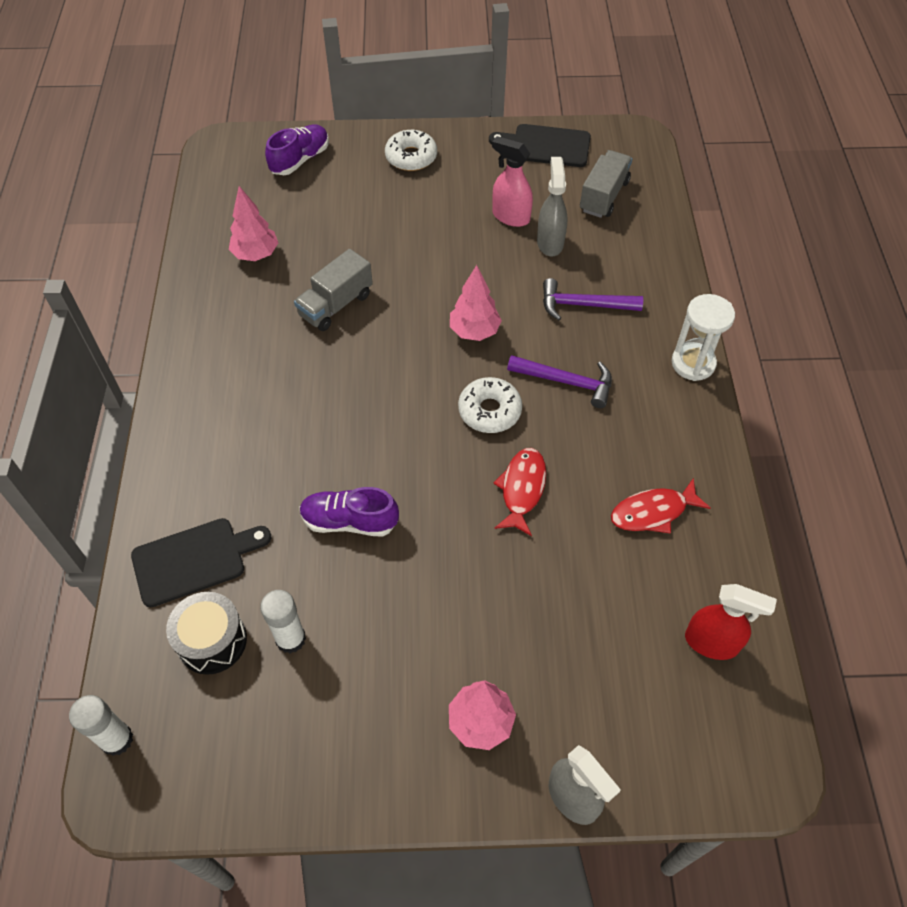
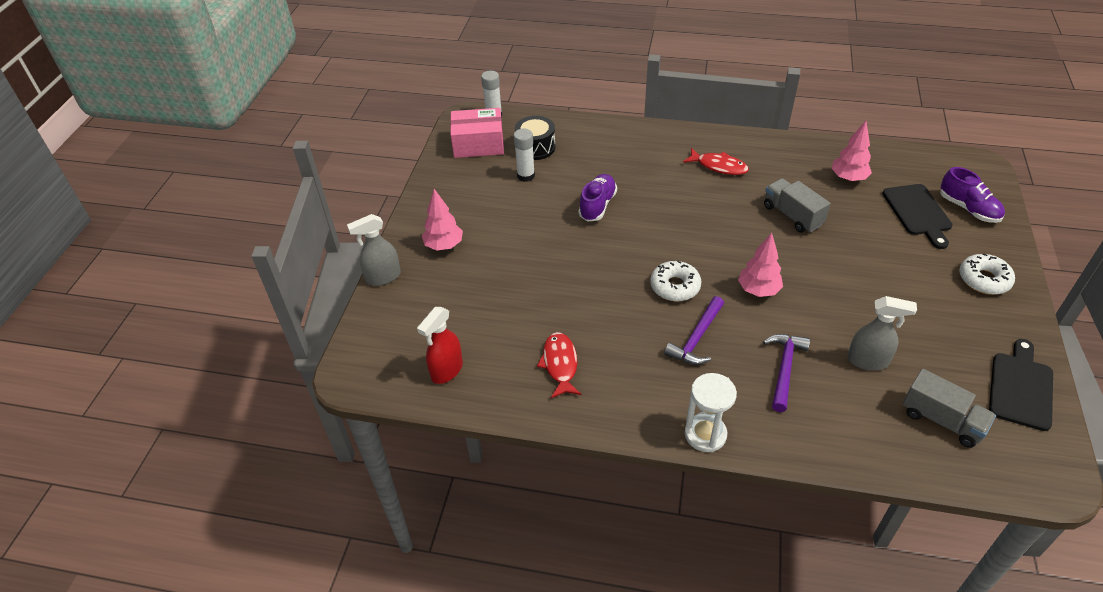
camera: 105 degrees right, 10 degrees down
(194, 560) = (588, 143): black cutting board -> black cutting board (917, 212)
(207, 744) = (478, 144): none -> pink box
(510, 217) = (903, 338): pink spray bottle -> none
(522, 489) = (600, 292): red fish -> red fish (718, 166)

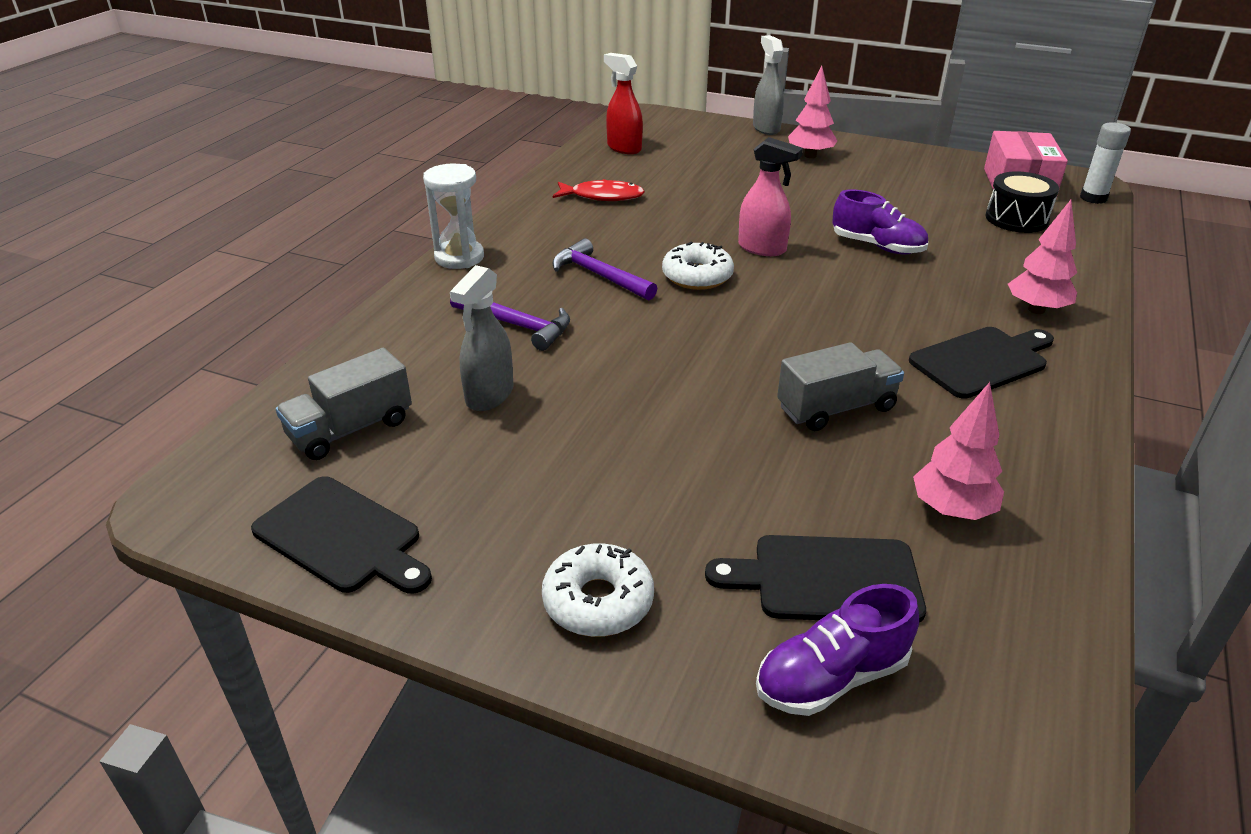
camera: 100 degrees right, 10 degrees down
(526, 176) = (946, 207): white glue stick -> none
(621, 258) = (762, 248): none -> pink spray bottle
(718, 166) = (982, 361): red fish -> black cutting board
(758, 290) = (666, 336): pink tree -> pink tree (1036, 309)

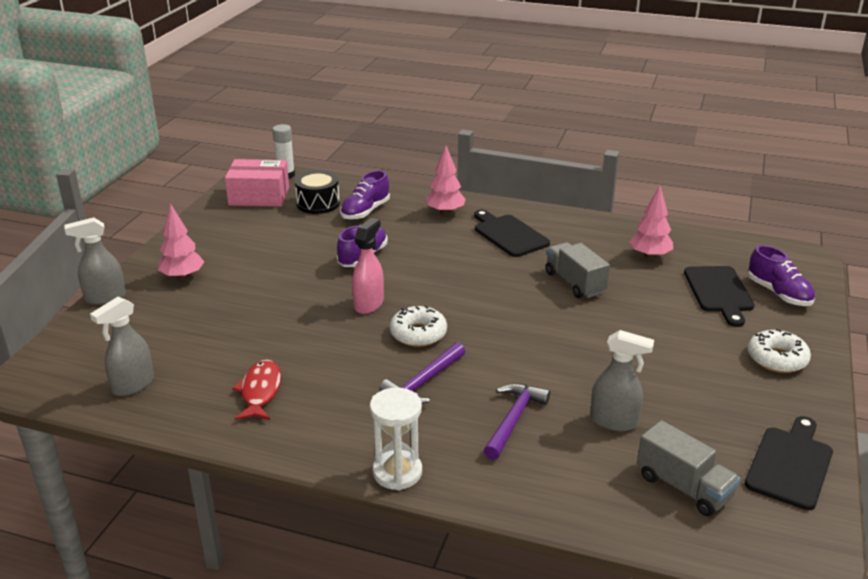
camera: 95 degrees left, 5 degrees down
(624, 148) = (133, 385): red spray bottle -> grey spray bottle
(1008, 249) = (365, 211): none -> purple shoe

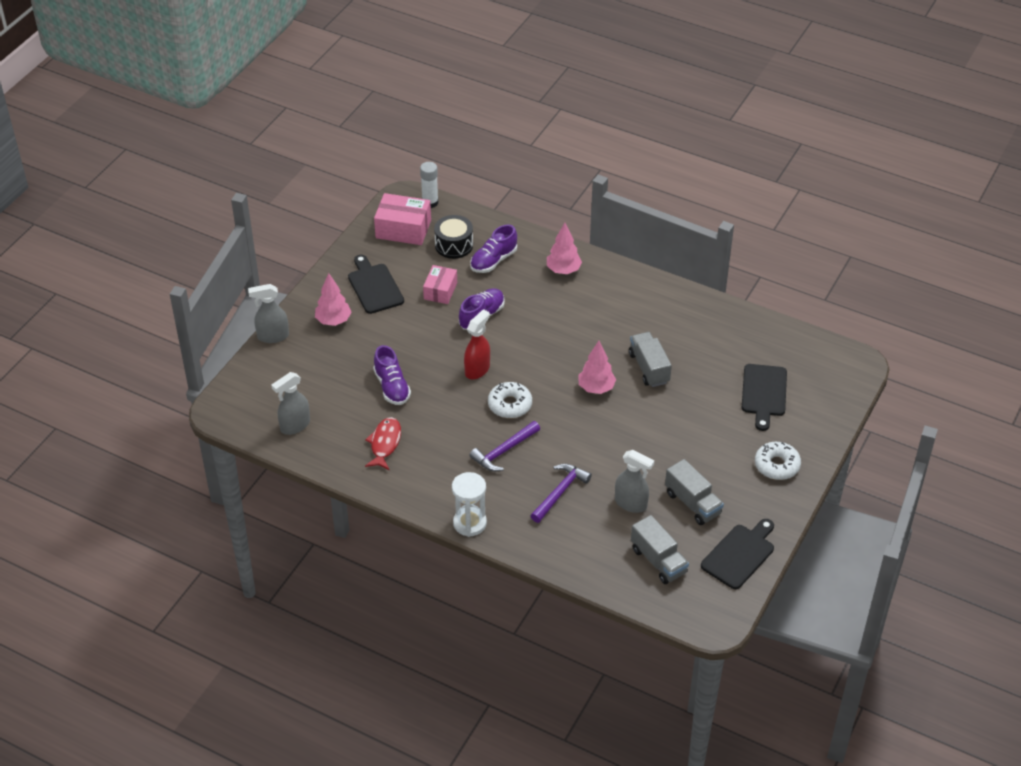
camera: 10 degrees right, 15 degrees up
(309, 240) = (440, 291): none -> pink box
(369, 304) = (477, 369): pink spray bottle -> red spray bottle
(509, 234) = (611, 305): black cutting board -> black cutting board (374, 286)
(649, 256) = (723, 346): pink tree -> pink tree (596, 388)
(695, 411) = (692, 503): none -> grey truck
(778, 293) = (812, 401): purple shoe -> purple shoe (392, 387)

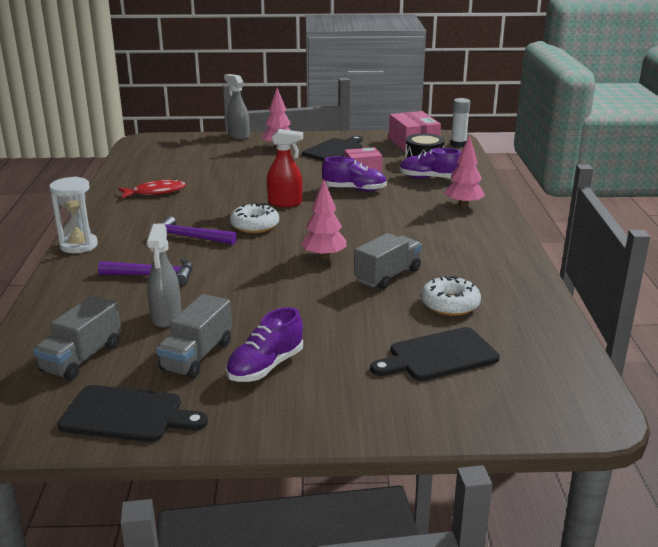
camera: 60 degrees right, 20 degrees down
(295, 426) = (148, 161): grey spray bottle -> none
(392, 387) = (226, 180): purple shoe -> purple shoe (265, 367)
(777, 465) = (319, 400): white donut -> white donut (450, 304)

